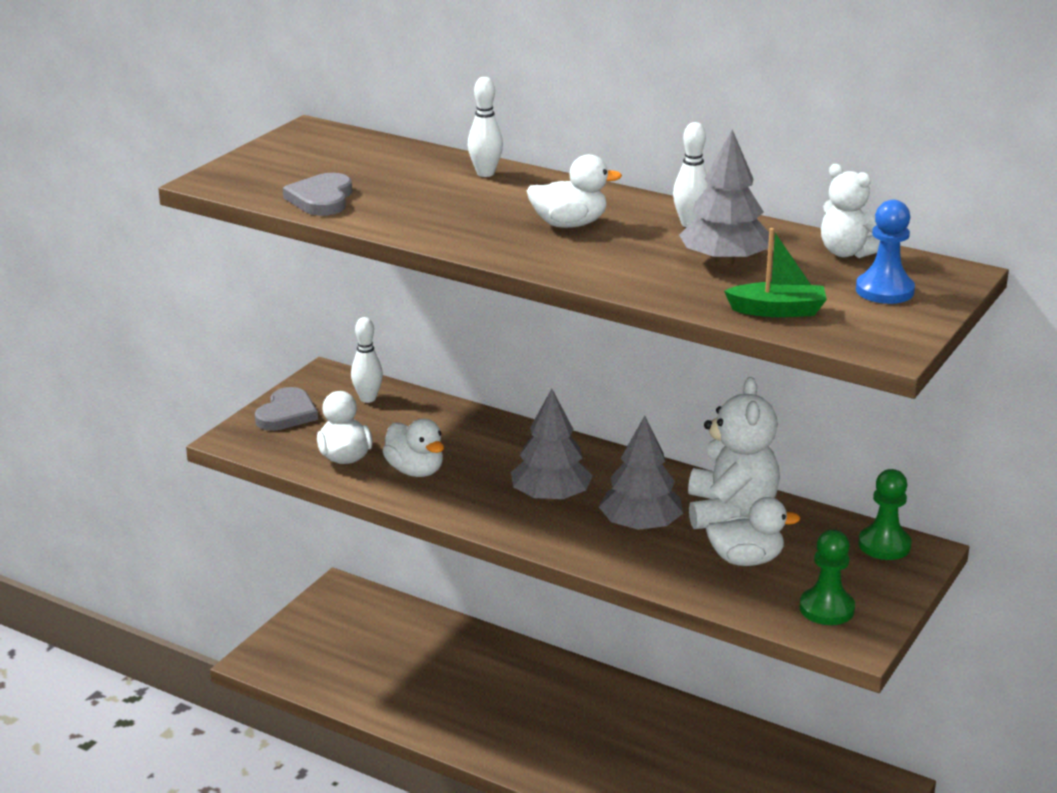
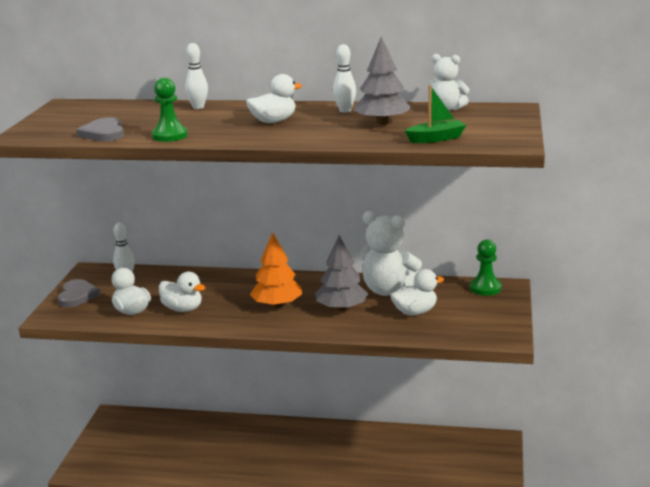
camera: 20 degrees left, 5 degrees down
(551, 497) = (277, 305): grey tree -> orange tree
(730, 512) = (388, 290): white teddy bear -> white teddy bear turned 135 degrees clockwise
(826, 609) = (478, 326): green pawn -> green pawn (169, 136)
(884, 291) = (485, 121): blue pawn -> none

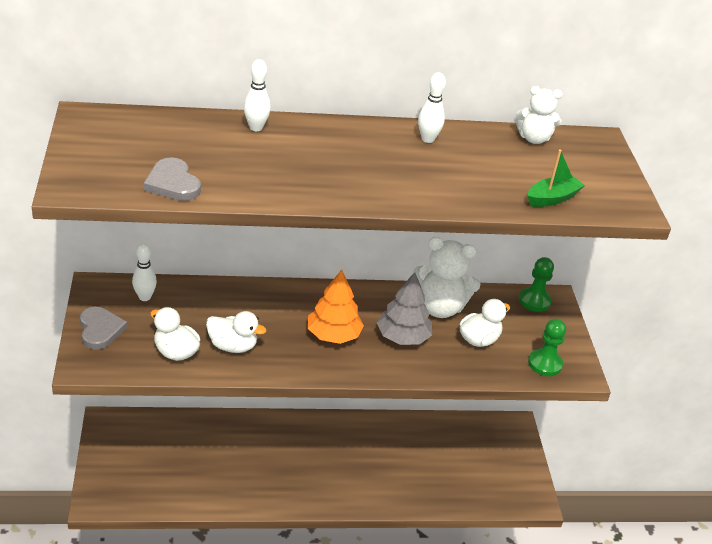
camera: 20 degrees left, 15 degrees up
(169, 136) = (256, 189): green pawn -> green pawn (545, 364)
(273, 121) = (360, 160): white duck -> none
(382, 123) = (481, 166): grey tree -> none

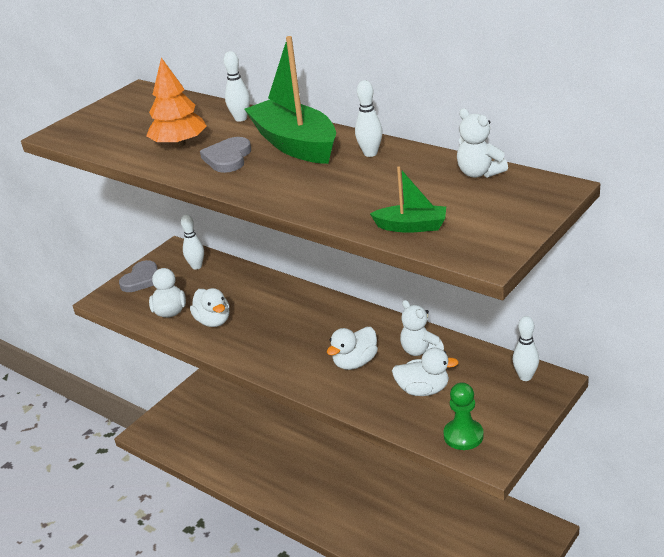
camera: 50 degrees right, 5 degrees down
(173, 183) = (122, 145): grey heart -> grey heart (228, 158)
(333, 335) = (299, 340): orange tree -> orange tree (179, 144)
(350, 144) = (295, 144): none -> green boat
(403, 337) = (355, 362): grey tree -> white duck
(440, 307) = (420, 350): white teddy bear -> white teddy bear, size x0.61
(534, 301) = (525, 377): green pawn -> white bowling pin

